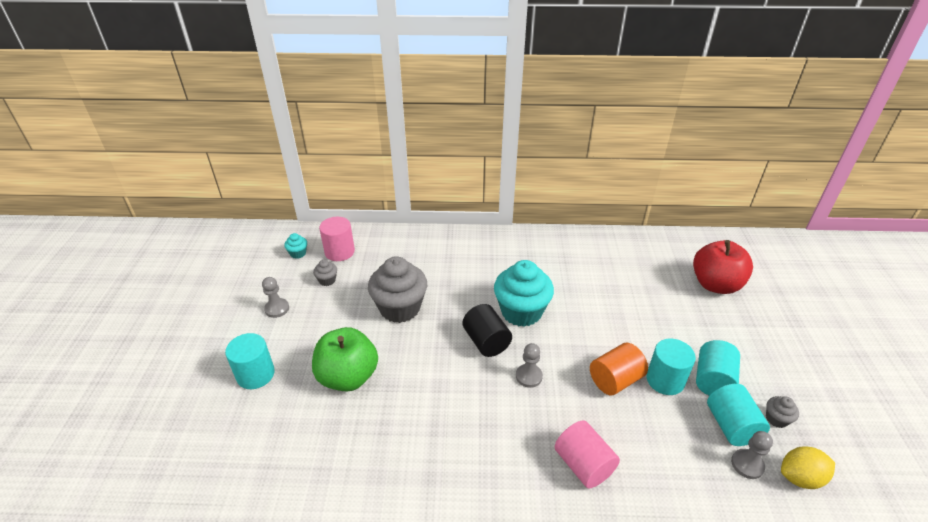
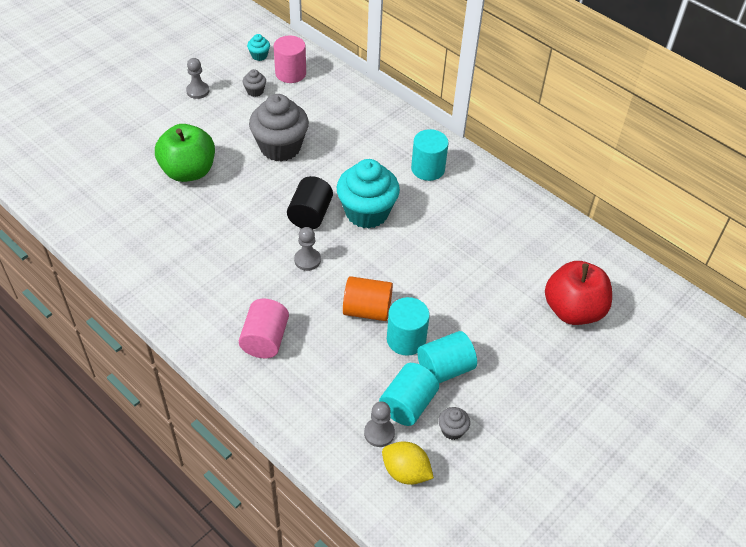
camera: 40 degrees right, 10 degrees up
(255, 374) = (136, 129): turquoise cylinder -> turquoise cylinder (428, 169)

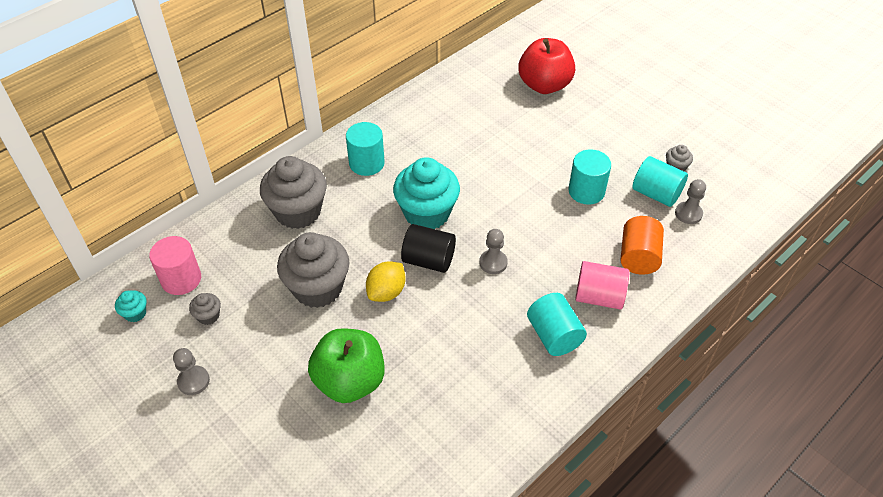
camera: 85 degrees left, 0 degrees up
(363, 129) = (298, 212): none -> grey cupcake
(367, 310) = (555, 217): orange cylinder -> orange cylinder (638, 257)
(406, 472) = (721, 198): yellow lemon -> yellow lemon (386, 292)
(445, 368) = (615, 168): turquoise cylinder -> turquoise cylinder (554, 335)

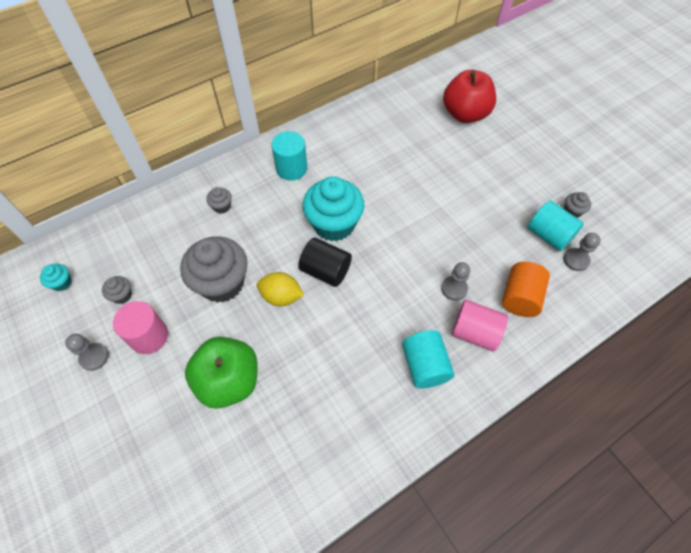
camera: 10 degrees right, 10 degrees up
(181, 279) = (108, 256): pink cylinder -> pink cylinder (149, 336)
(298, 212) = (222, 206): grey cupcake -> grey cupcake, size x0.43
(386, 292) = (281, 296): yellow lemon -> yellow lemon turned 60 degrees clockwise
(493, 263) = (383, 282): grey pawn -> grey pawn (454, 289)
(586, 191) = (483, 223): turquoise cylinder -> none

